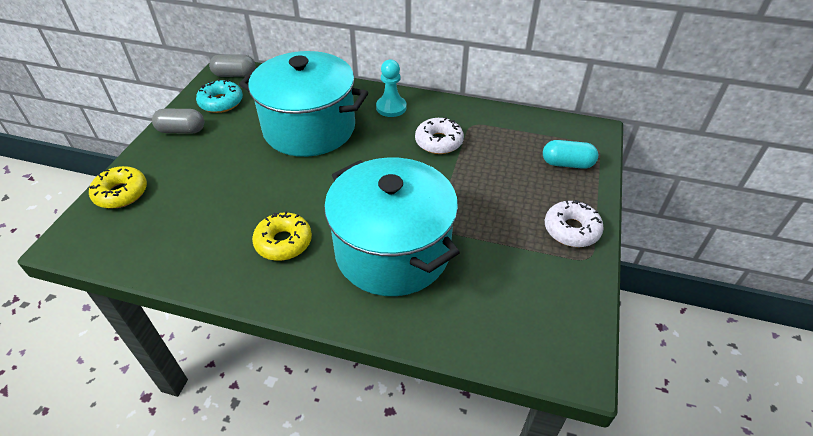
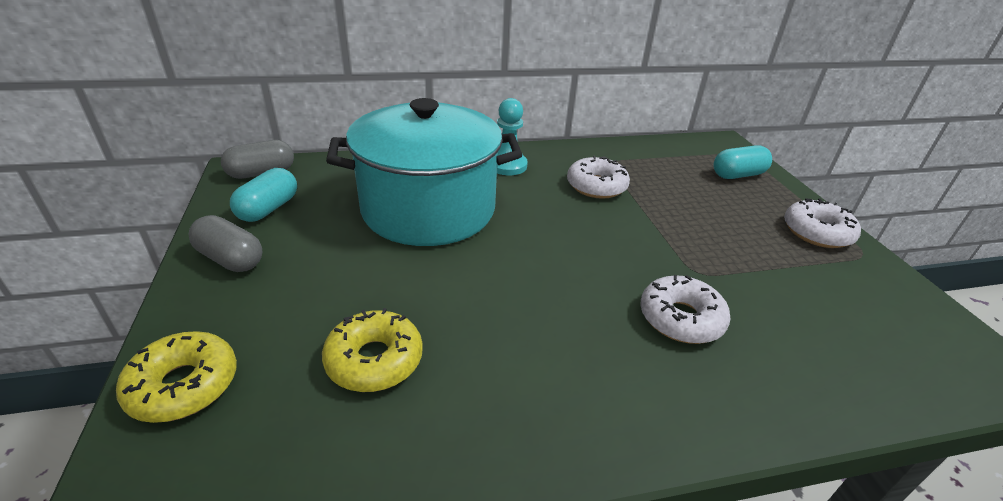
camera: 30 degrees left, 10 degrees down
(182, 130) = (231, 259): grey capsule -> grey capsule turned 60 degrees clockwise
(221, 102) = (268, 209): turquoise donut -> turquoise capsule
(283, 242) = (534, 360): yellow donut -> yellow donut (374, 360)
(392, 251) = (681, 318): turquoise pot -> white donut

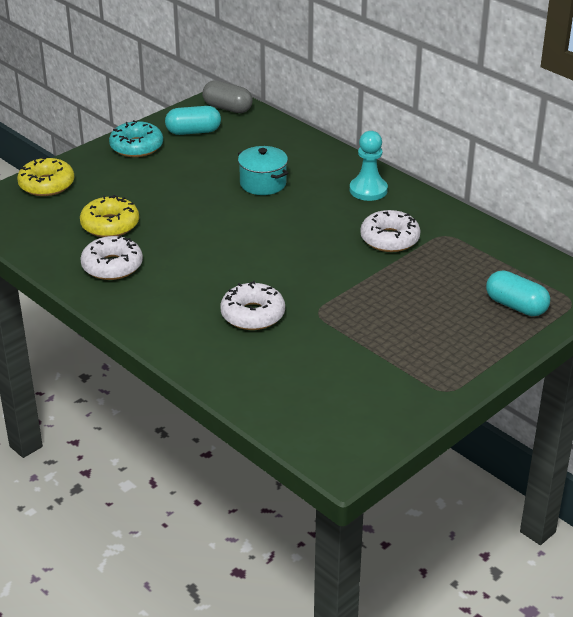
camera: 60 degrees right, 0 degrees up
(231, 259) = (136, 147): grey capsule -> turquoise donut
(428, 209) = (263, 183): turquoise pot -> turquoise pot, size x0.43
(817, 232) = (454, 362): white donut -> white donut (112, 266)

